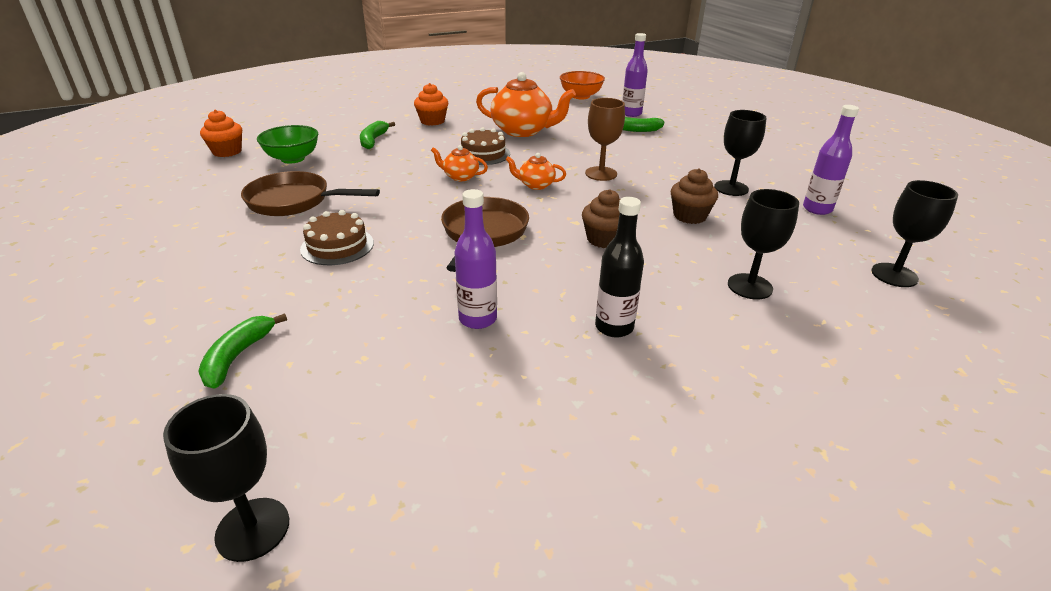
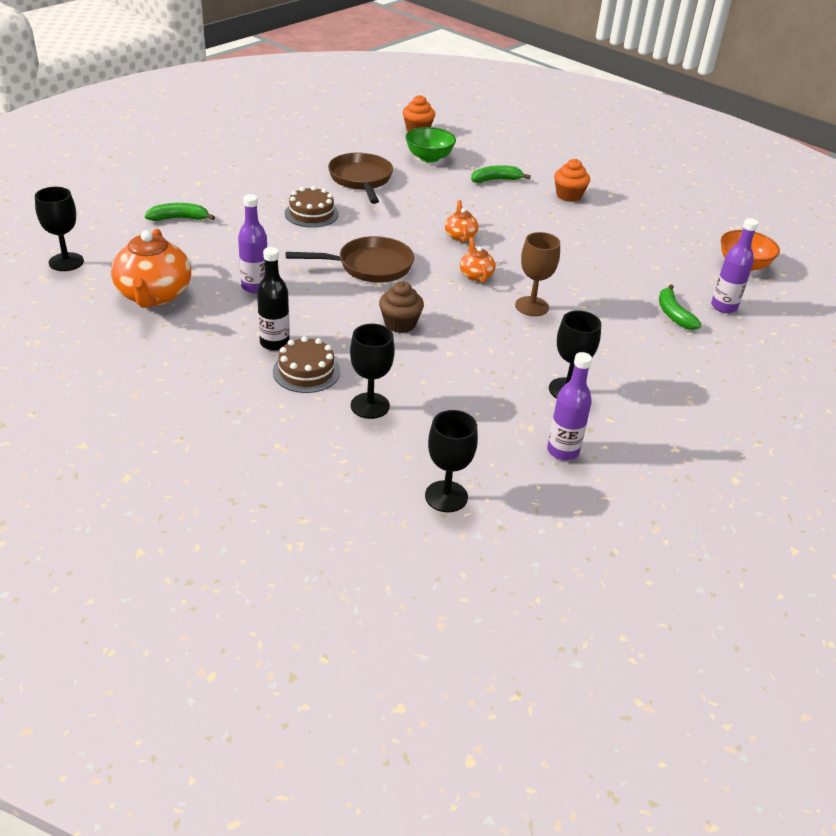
camera: 65 degrees right, 5 degrees up
(483, 154) = (518, 237): brown cake -> brown cake (306, 371)
(523, 131) = (595, 247): orange teapot -> orange teapot (154, 295)
(689, 216) = (479, 366): brown cupcake -> none

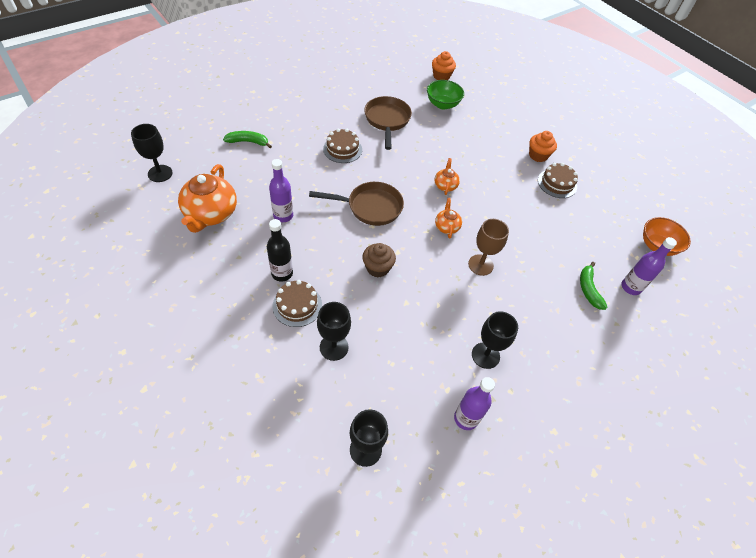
camera: 10 degrees right, 15 degrees up
(496, 180) = (487, 133): green banana -> none
(601, 220) = (557, 183): none -> brown cake

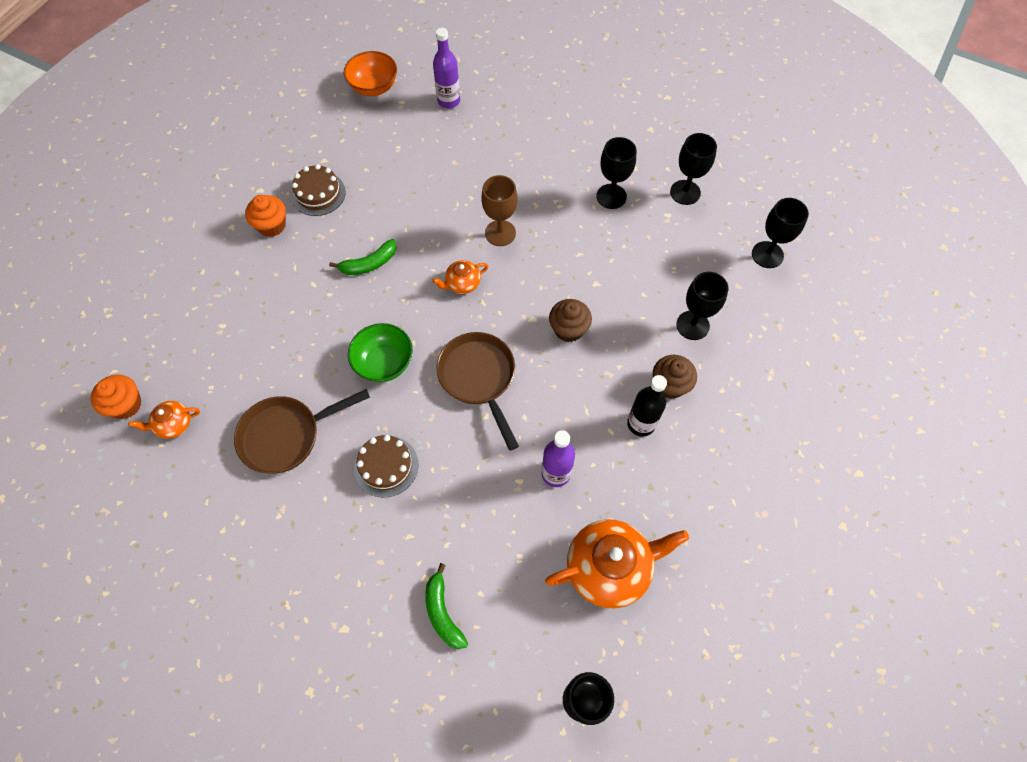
camera: 110 degrees left, 10 degrees up
(297, 305) = (670, 385): brown cake -> brown cupcake
(442, 104) = (207, 375): green bowl -> green bowl (384, 363)
(445, 185) = (390, 309): orange teapot -> orange teapot (173, 424)
(466, 418) = (685, 192): purple bottle -> black goblet
(588, 289) = (473, 133): green banana -> green banana (369, 264)

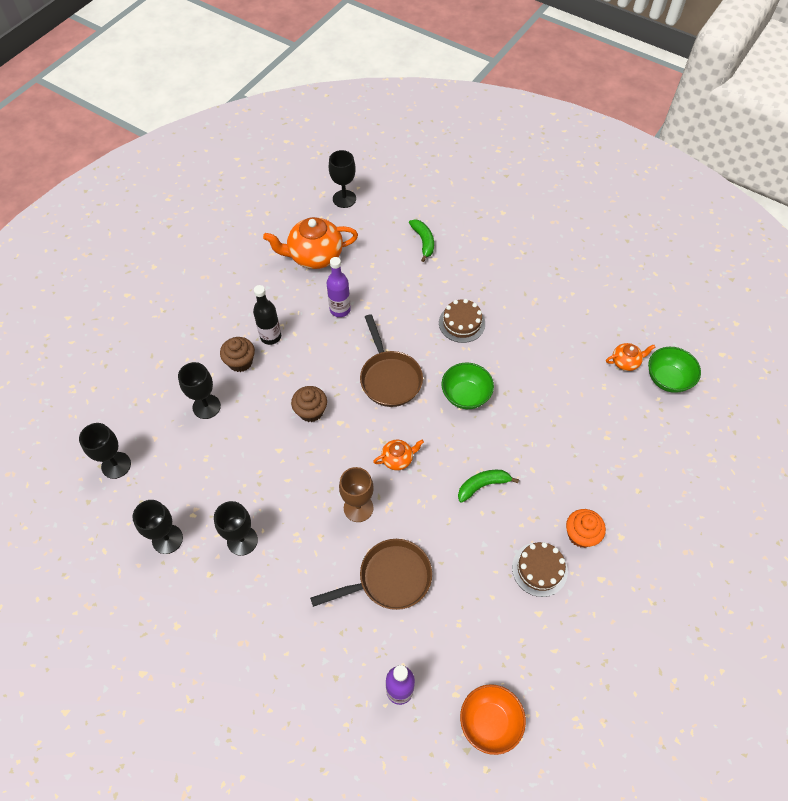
camera: 175 degrees left, 5 degrees down
(126, 405) = (668, 379): orange cupcake -> green bowl
(286, 435) = (537, 348): brown pan -> brown pan (389, 579)

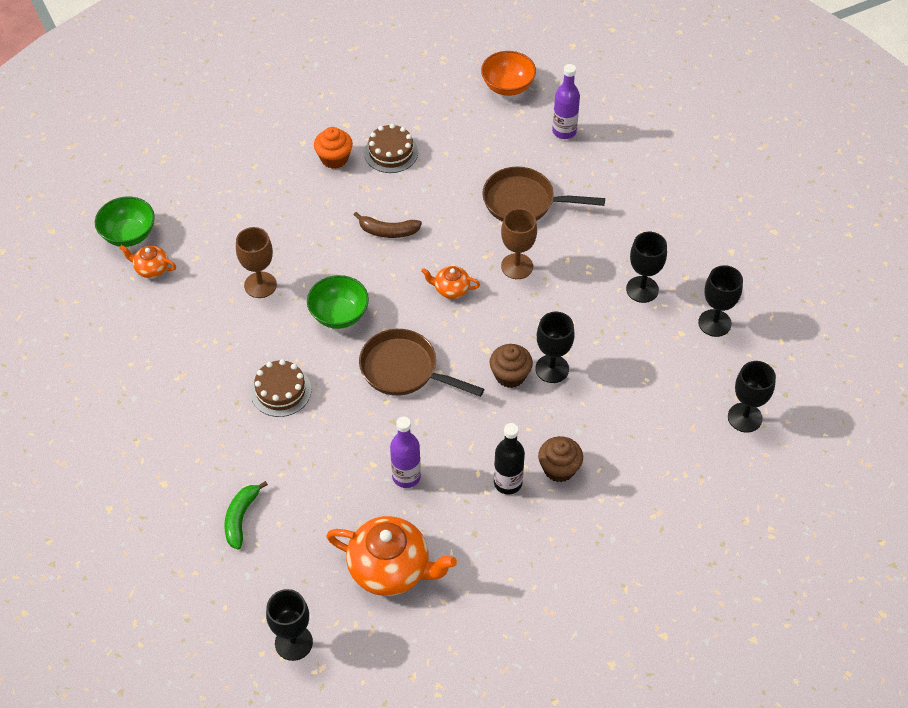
camera: 150 degrees left, 5 degrees down
(206, 406) = (621, 434): black goblet -> black goblet (552, 369)
(389, 378) = (404, 370): brown pan -> brown pan turned 75 degrees counterclockwise
(483, 485) = (388, 231): green banana -> brown banana
(540, 389) = (260, 285): none -> brown goblet

